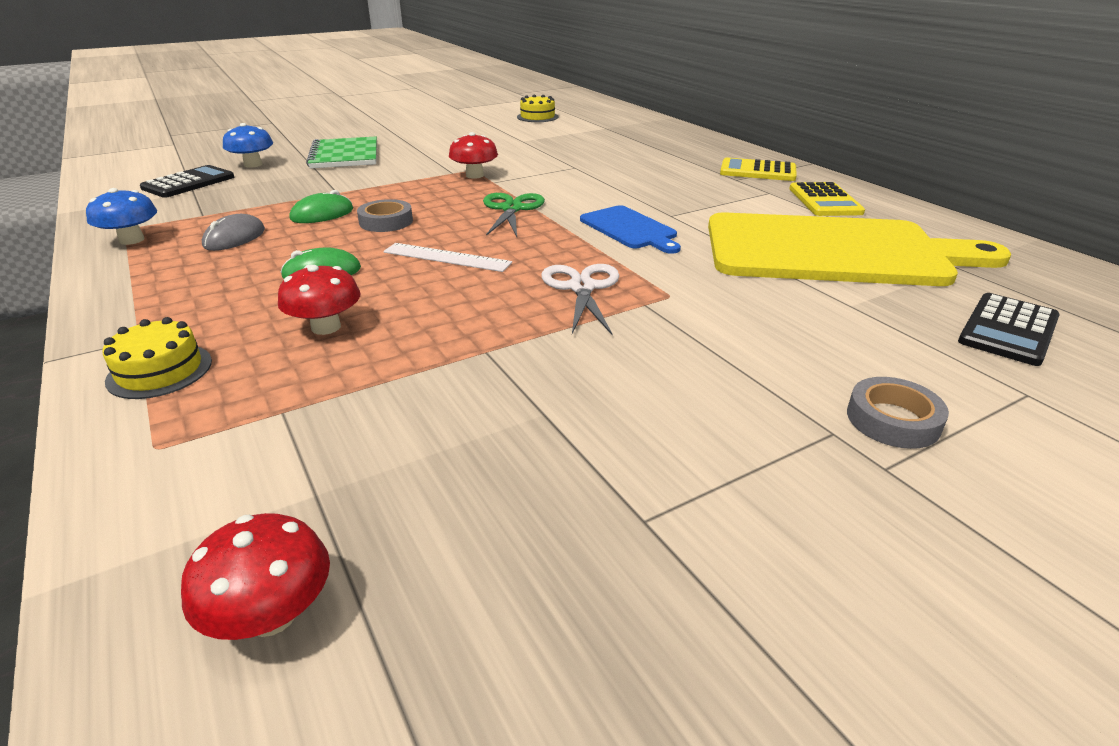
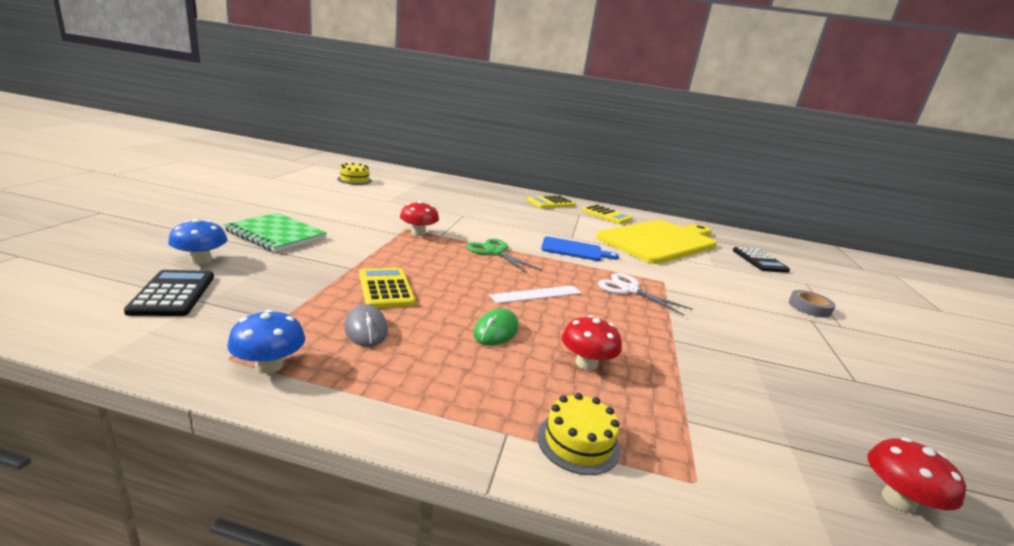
camera: 50 degrees left, 10 degrees down
(322, 214) = (386, 288): green mouse -> yellow calculator
(386, 221) = (444, 281): grey tape -> none

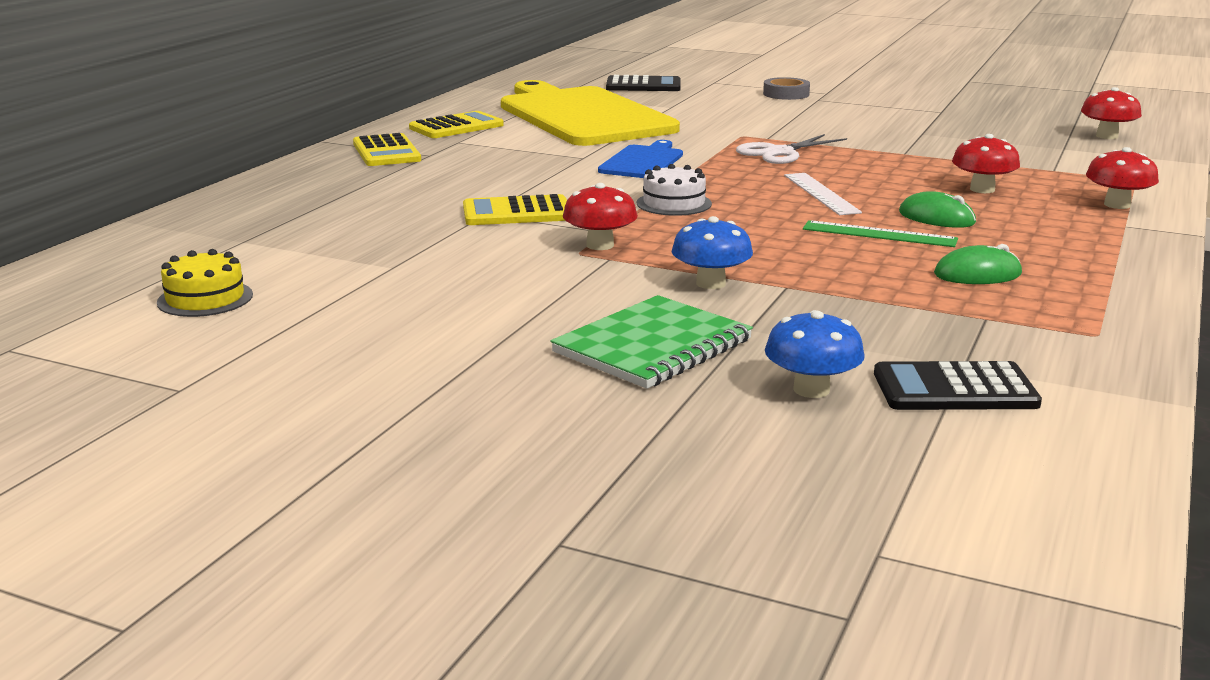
camera: 75 degrees left, 0 degrees up
(269, 365) = (1095, 314): blue mushroom -> blue mushroom (710, 283)
(366, 329) = (977, 274): grey mouse -> green mouse
(386, 288) = (851, 265): yellow calculator -> yellow calculator (516, 213)
(451, 304) = (879, 234): none -> green ruler
(495, 252) = (674, 203): green scissors -> white cake
(578, 442) = (1117, 205): yellow cake -> red mushroom

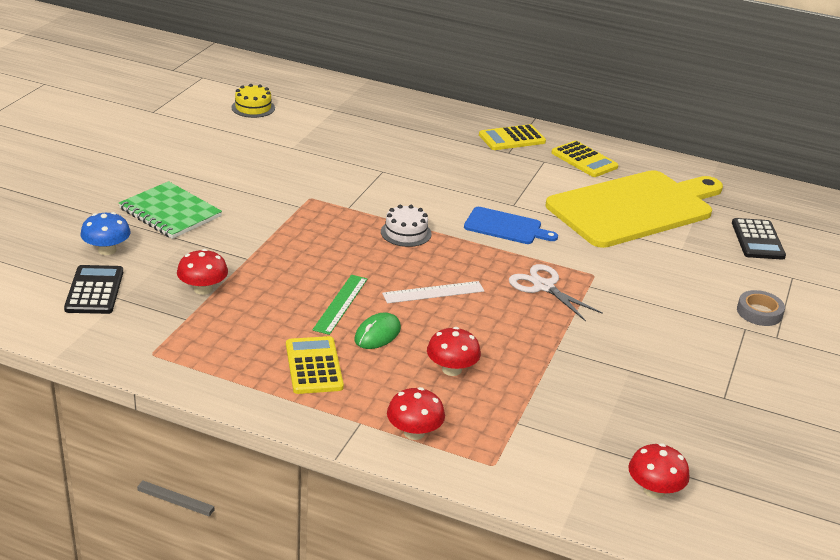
camera: 85 degrees right, 10 degrees up
(516, 213) = (384, 180): yellow calculator -> yellow calculator (314, 366)
(600, 245) = (322, 204): red mushroom -> red mushroom (203, 289)
(710, 283) = (255, 235): blue mushroom -> none
(977, 274) = (259, 330): green mouse -> none

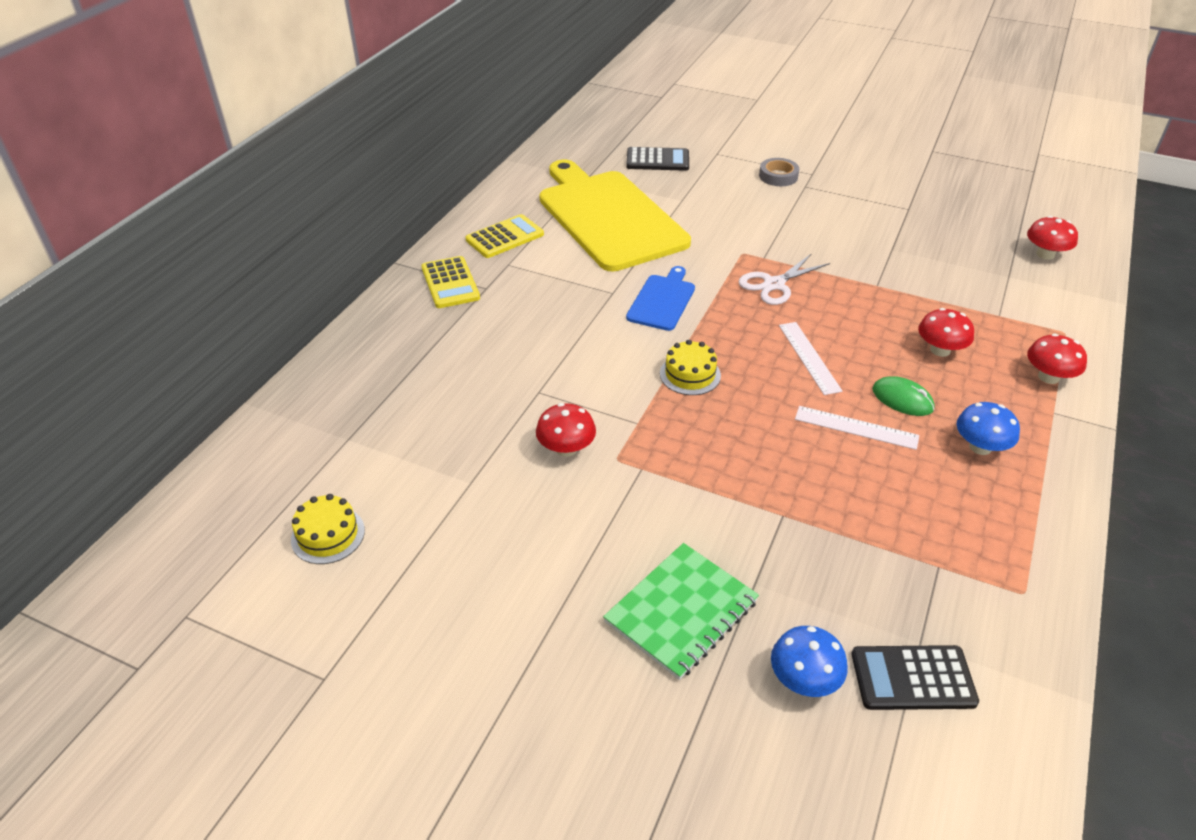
camera: 85 degrees left, 10 degrees up
(203, 289) = (868, 554): red mushroom -> red mushroom (566, 448)
(314, 366) = (980, 447): yellow calculator -> blue mushroom
(341, 304) = (856, 427): green ruler -> white ruler
(406, 233) = (690, 374): white cake -> yellow cake

